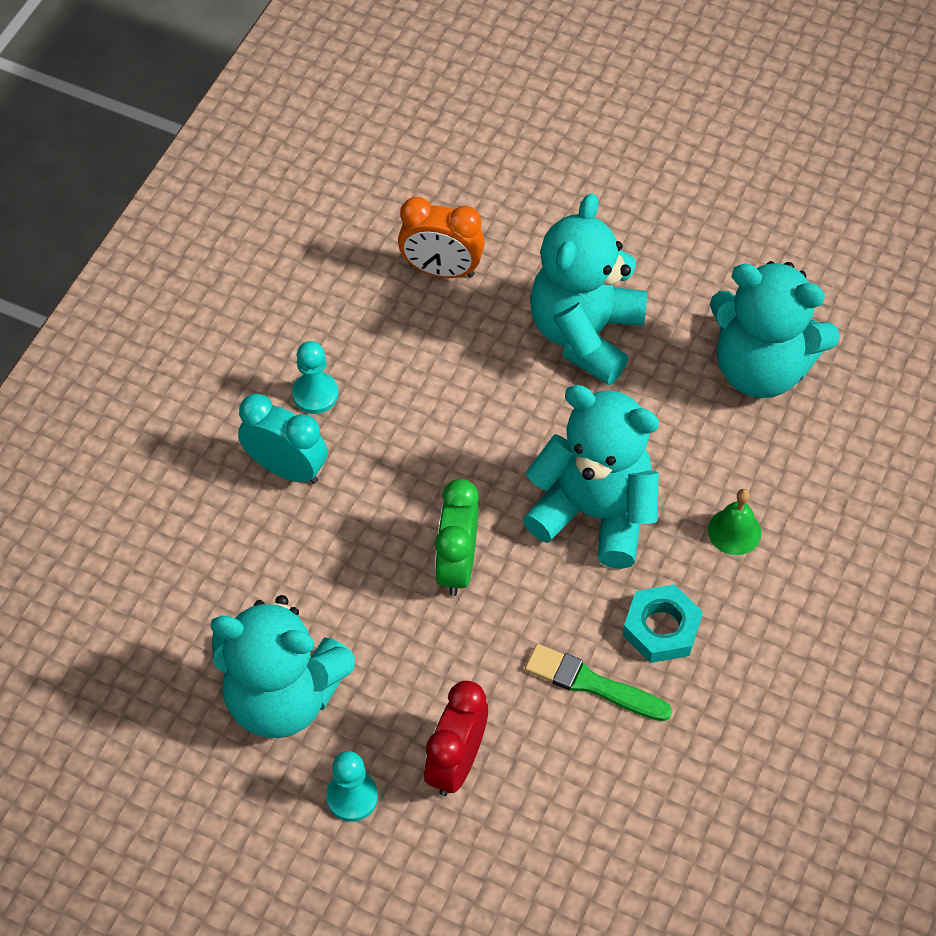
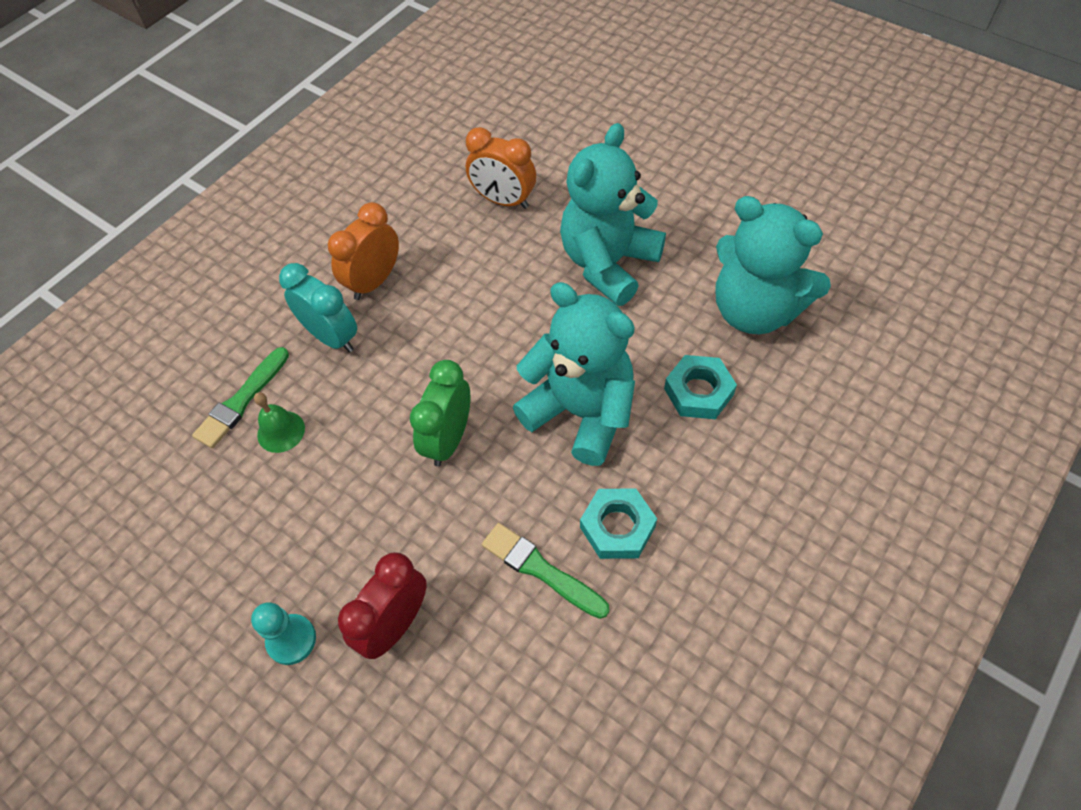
camera: 15 degrees right, 0 degrees up
(206, 558) = (242, 400): none -> green brush
(283, 696) = (263, 532): turquoise teddy bear -> none
(315, 394) = (374, 281): turquoise pawn -> orange clock
(717, 470) = (698, 392): none -> turquoise nut
(734, 531) = (704, 448): green bell -> green bell (281, 431)

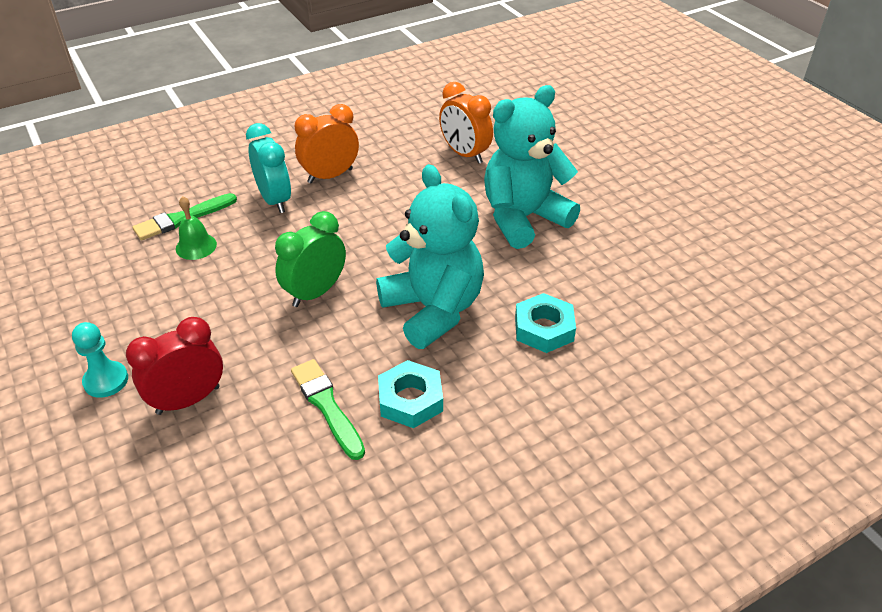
camera: 20 degrees right, 15 degrees down
(755, 310) = (631, 288): turquoise teddy bear -> none

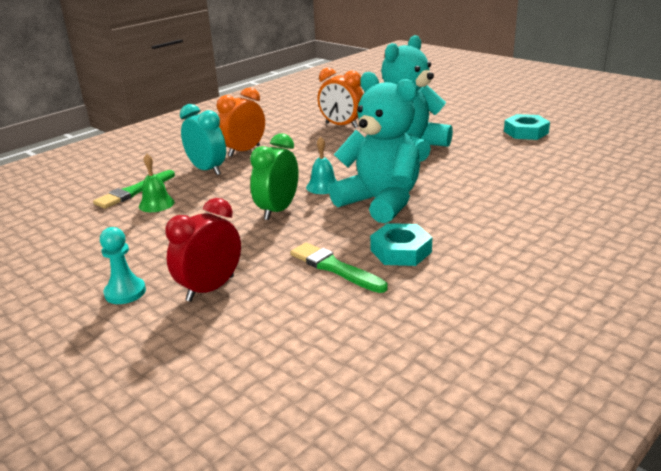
camera: 15 degrees left, 15 degrees down
(385, 264) = (323, 186): none -> turquoise bell
(544, 329) = (472, 196): turquoise nut -> turquoise nut (526, 132)

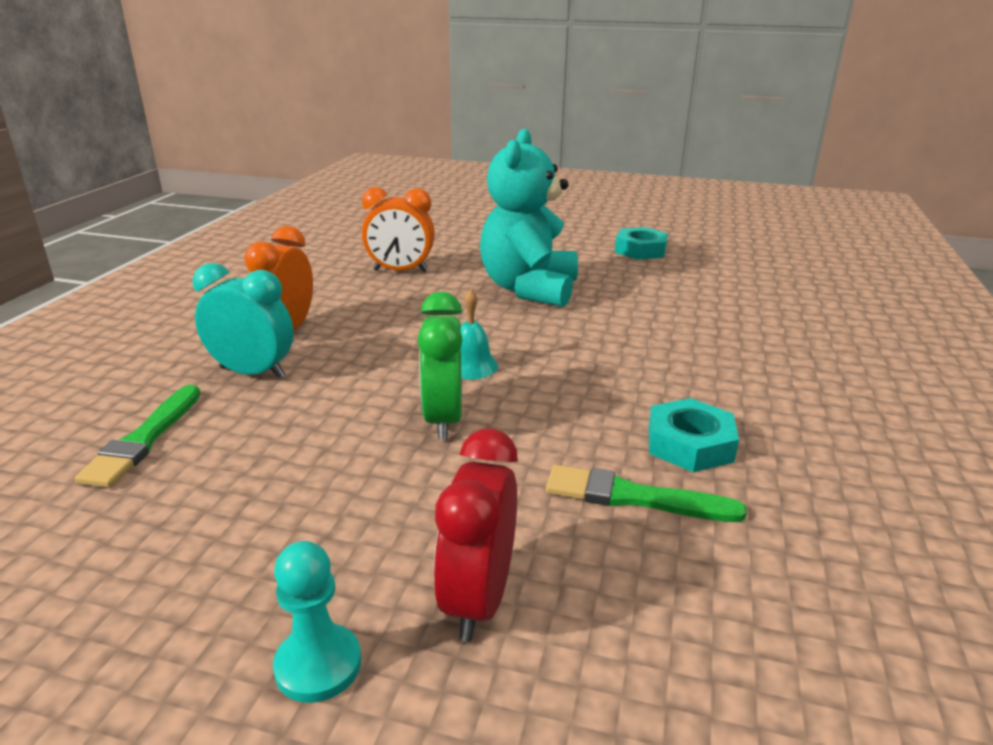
camera: 30 degrees left, 0 degrees up
(156, 204) = (212, 454): green bell -> none
(380, 202) = (578, 375): turquoise teddy bear -> none

